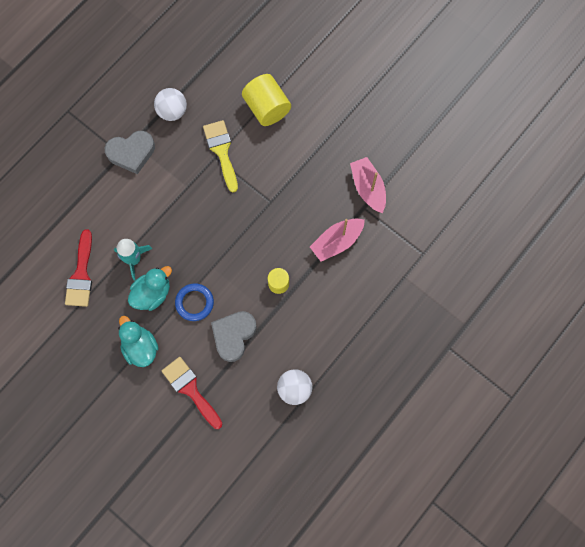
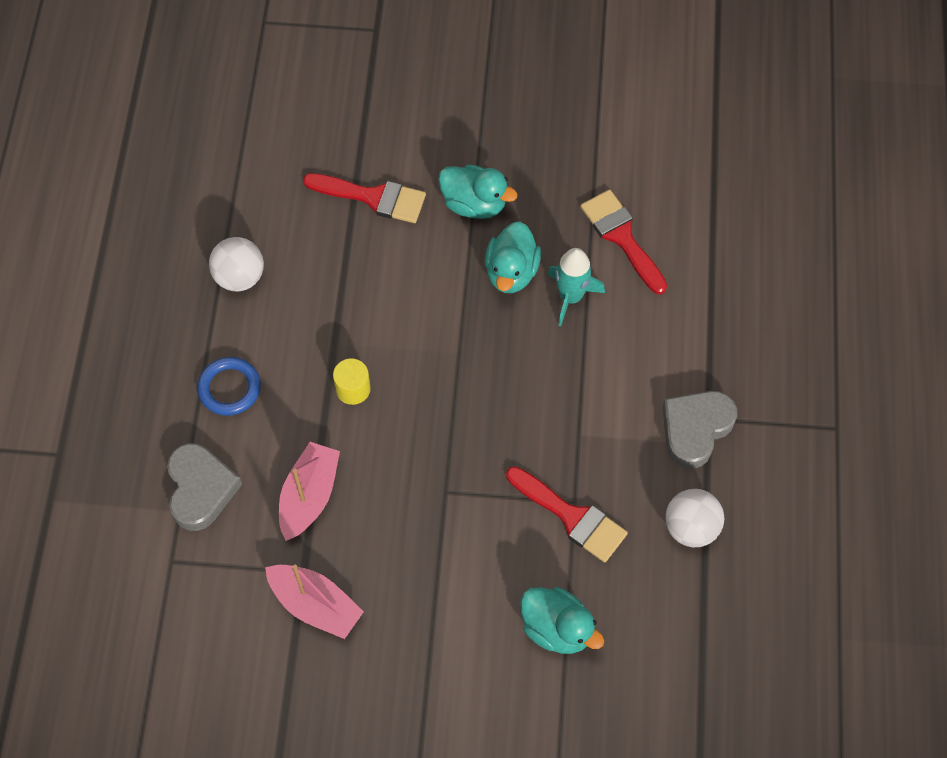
camera: 145 degrees right, 10 degrees down
(194, 303) = (447, 295): blue ring -> blue ring (229, 388)
(222, 151) = (571, 516): yellow brush -> red brush
(233, 335) = (365, 289): grey heart -> grey heart (200, 489)
(267, 108) = (557, 628): yellow cylinder -> turquoise duck

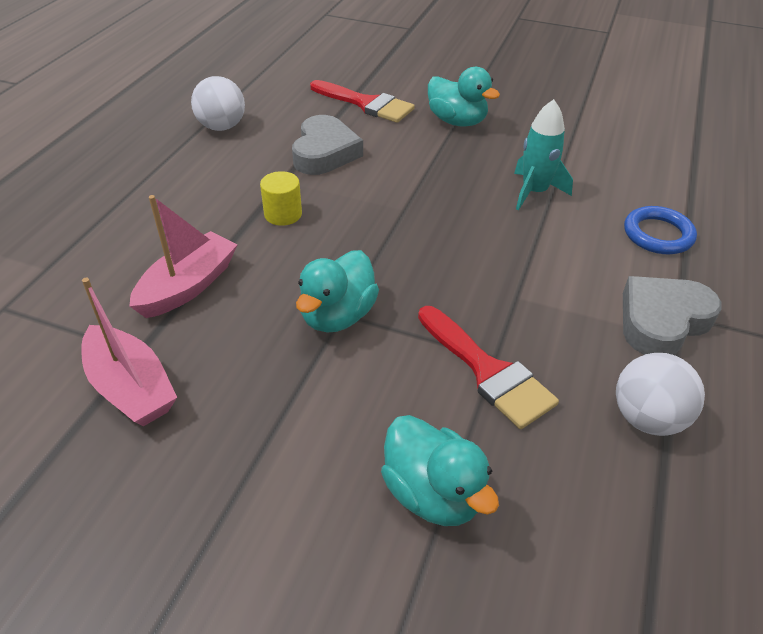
camera: 15 degrees right, 20 degrees down
(200, 489) = (80, 257): grey heart -> grey heart (324, 152)
(229, 388) = (163, 191): blue ring -> blue ring (658, 234)
(511, 272) = (478, 166): turquoise duck -> turquoise duck (337, 316)
(622, 237) = (596, 163): red brush -> none

